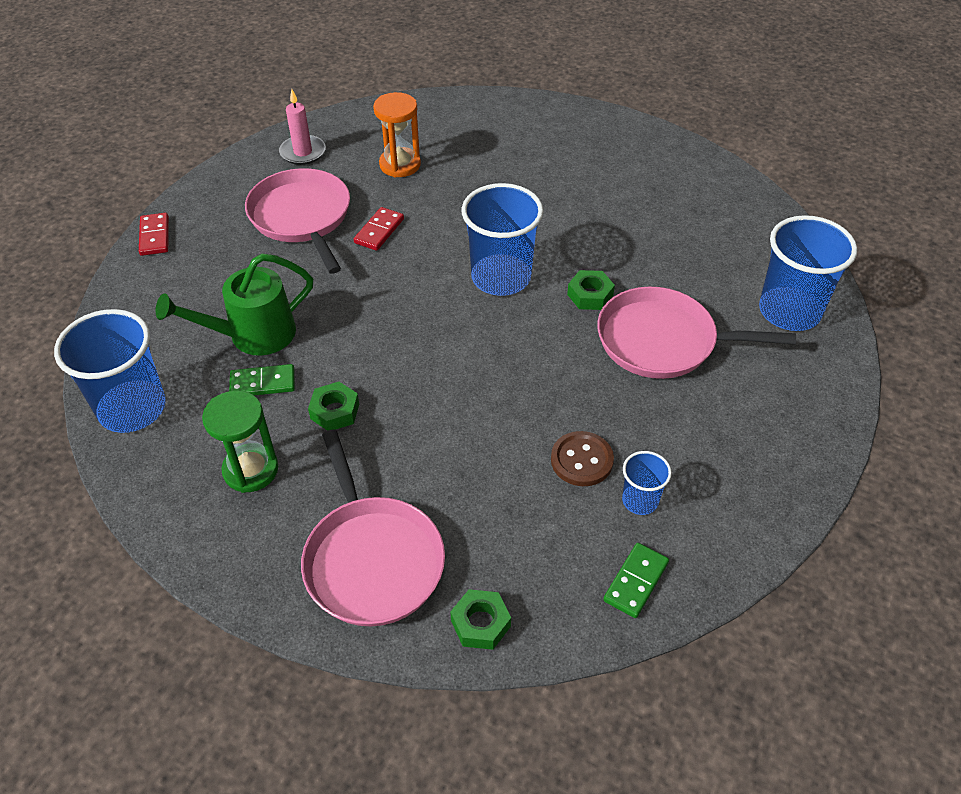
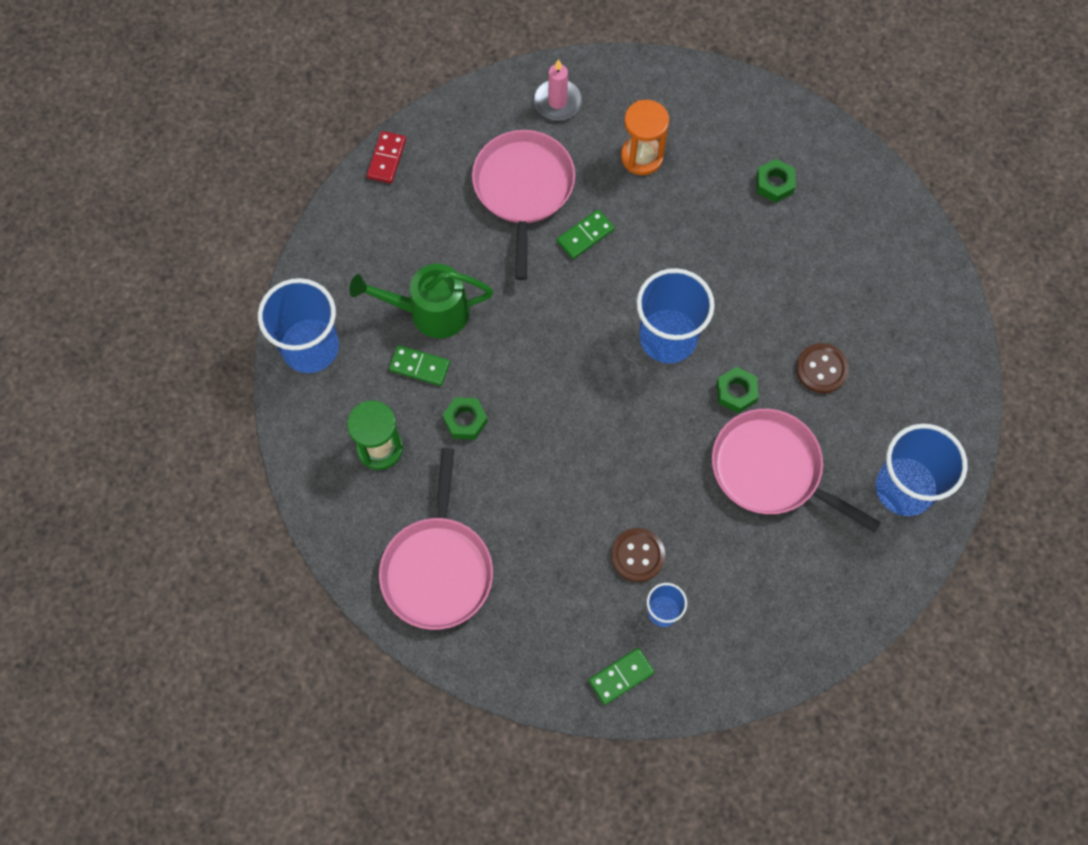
camera: 25 degrees right, 20 degrees up
(379, 231) = (585, 235): red domino -> green domino
(480, 623) = (492, 656): green nut -> green nut (774, 184)
(653, 253) = (821, 369): none -> brown button

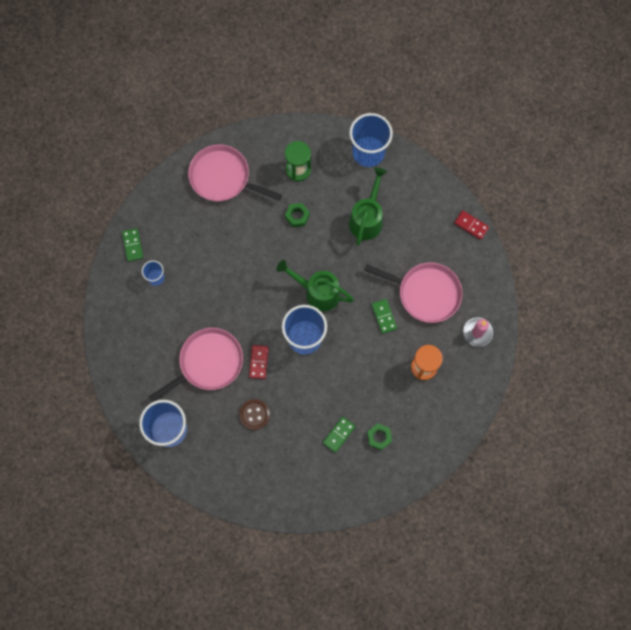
camera: 110 degrees right, 5 degrees up
(419, 367) = (336, 203): green domino -> green domino (338, 434)
(584, 345) = (317, 292): none -> green watering can
(637, 555) = (190, 276): brown button -> none
(736, 392) = (259, 362): green nut -> red domino

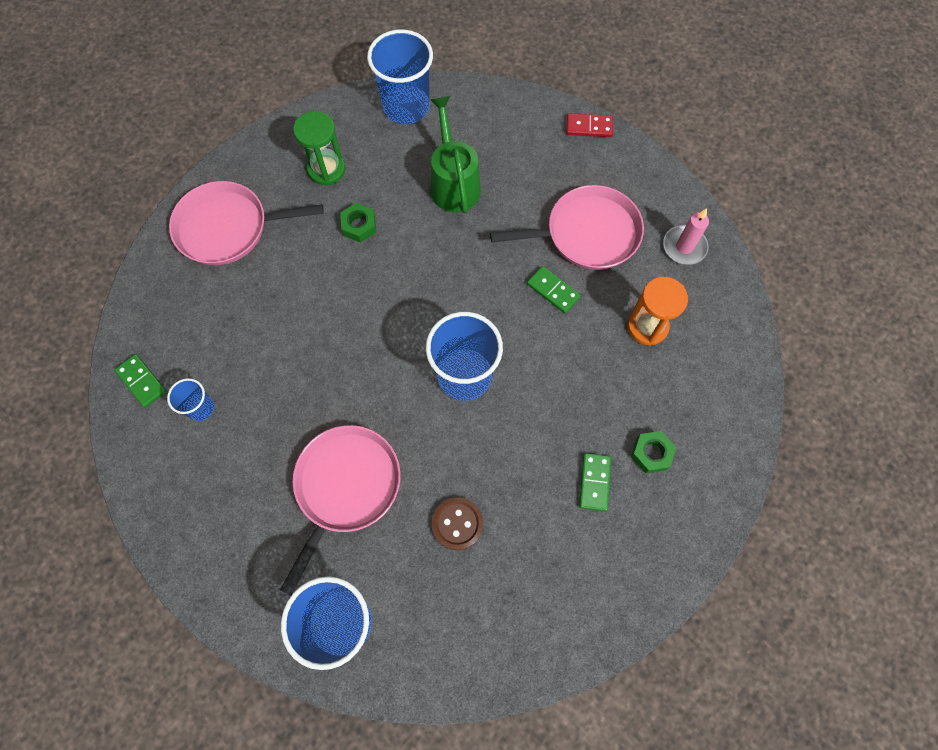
camera: 30 degrees left, 5 degrees down
(259, 362) = (419, 444): red domino -> none
(317, 292) = (445, 306): green watering can -> none

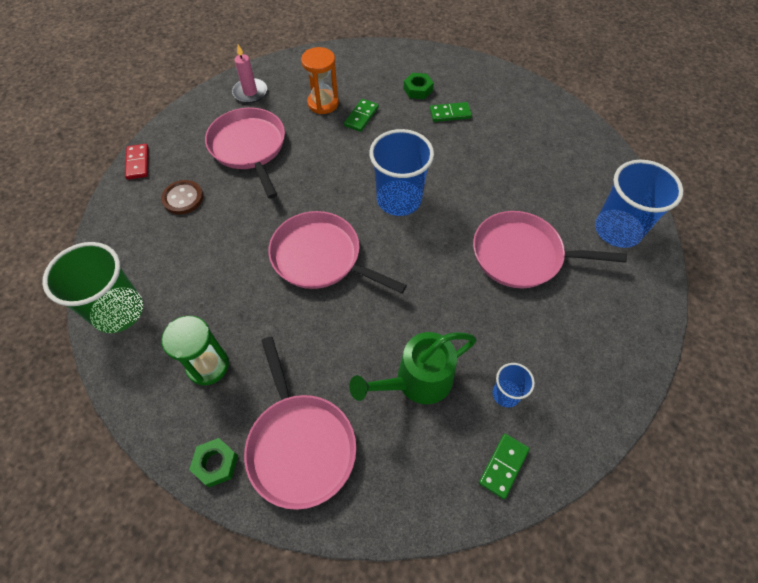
camera: 105 degrees left, 10 degrees down
(359, 225) = (272, 314): green nut -> green nut (216, 464)
(406, 107) = (118, 311): blue cup -> green cup
(411, 278) = (320, 257): none -> pink pan
(453, 183) = (211, 248): green watering can -> green watering can (416, 381)
(457, 523) = (514, 179): brown button -> brown button (183, 198)
(553, 290) = (307, 159): green domino -> green domino (361, 117)

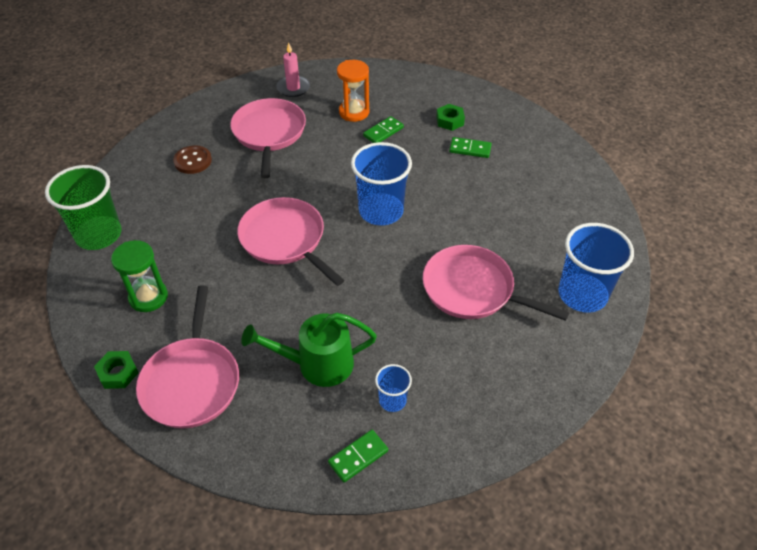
camera: 20 degrees right, 10 degrees down
(138, 163) = (170, 123): red domino -> none

